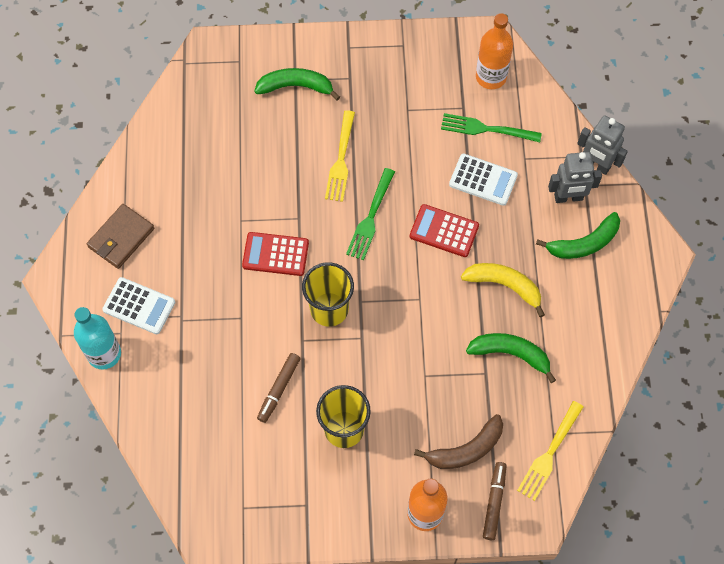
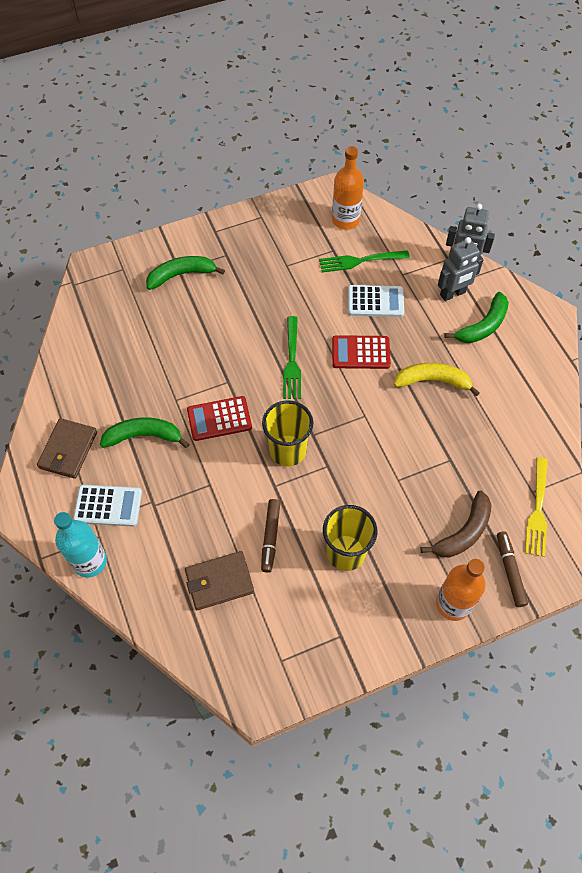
camera: 20 degrees left, 5 degrees down
(215, 415) = (219, 582): none -> brown wallet
(341, 159) = (245, 321): yellow fork -> none
(510, 354) = (464, 436): green banana -> green banana (144, 436)

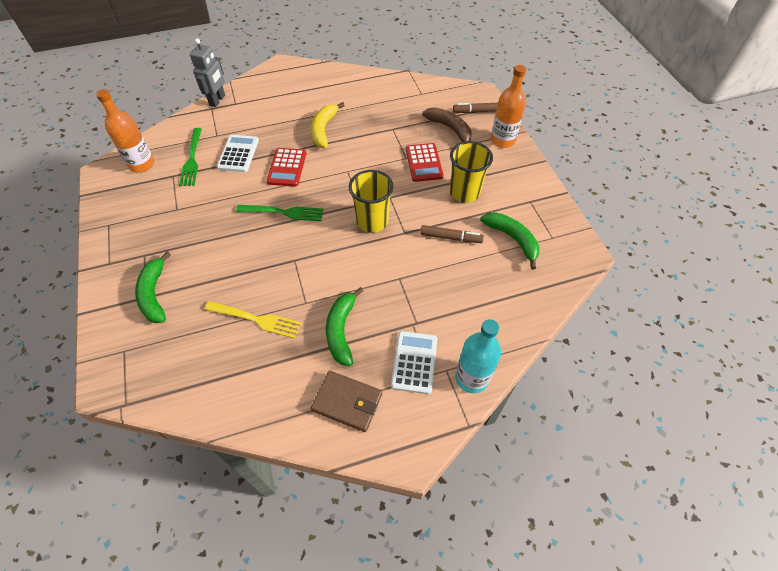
camera: 85 degrees left, 5 degrees down
(219, 419) = (333, 268): red calculator -> red calculator (424, 163)
(219, 582) = (490, 274): brown wallet -> none
(453, 294) = (246, 109): grey robot -> none
(483, 326) = (281, 98): green banana -> green banana (512, 239)
(537, 509) = (434, 93): yellow fork -> yellow fork (255, 319)

